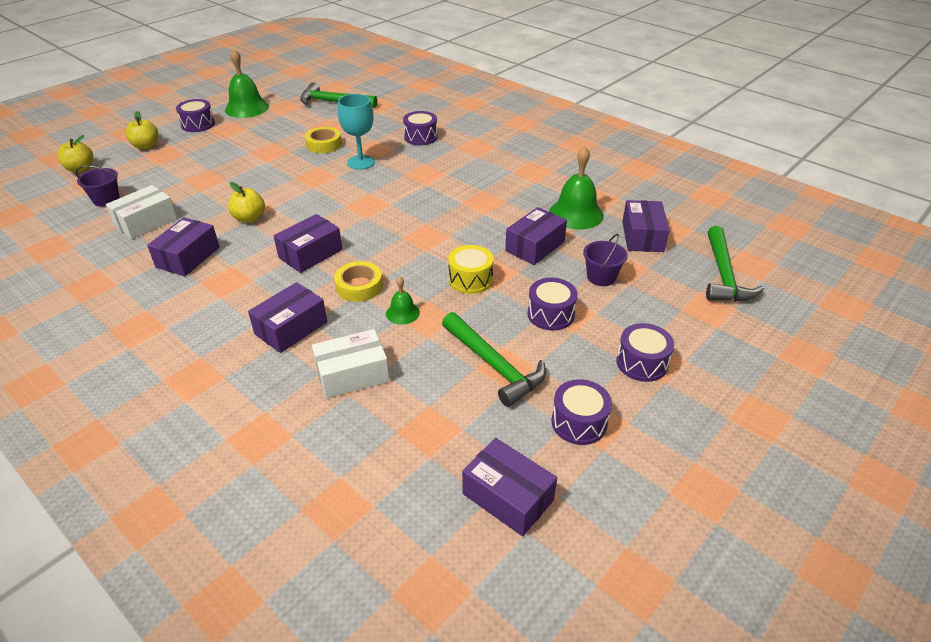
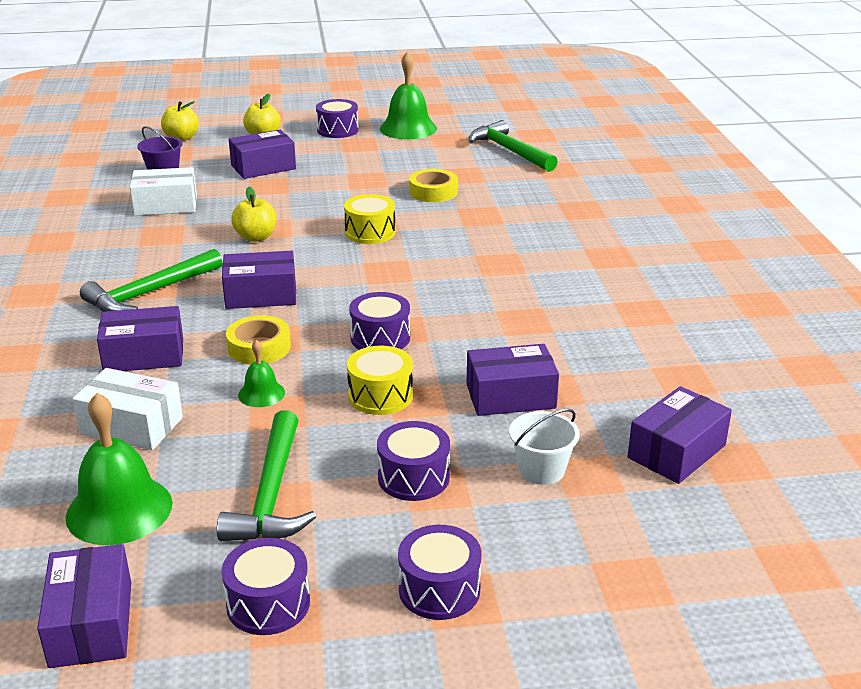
camera: 40 degrees right, 10 degrees down
(188, 257) = (154, 251): purple box -> purple box (263, 167)
(322, 185) = (370, 232): none -> yellow drum
(361, 162) = (445, 224): turquoise goblet -> none
(420, 137) = (555, 222): purple drum -> purple drum (380, 338)
(576, 214) = (624, 384): green bell -> green bell (119, 509)
(601, 277) = (541, 470): purple bucket -> white bucket
(724, 275) = (726, 555): green hammer -> green hammer (149, 293)

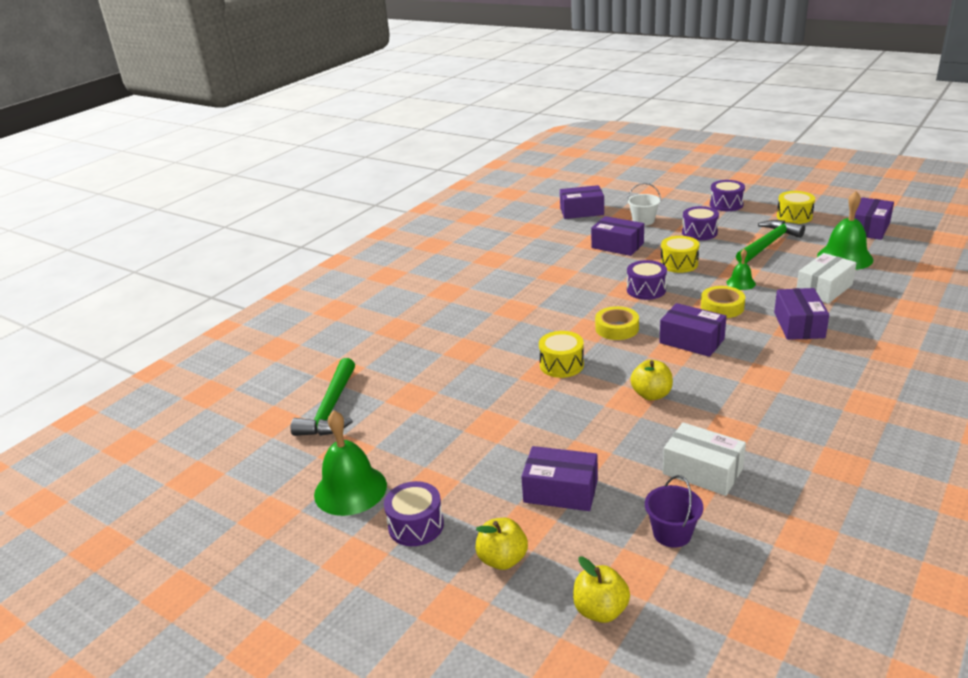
camera: 135 degrees left, 0 degrees up
(131, 426) = (824, 289): white box -> white box turned 75 degrees clockwise
(144, 355) = (799, 325): purple box -> purple box turned 60 degrees clockwise
(149, 293) = (772, 371): green hammer -> none
(268, 604) = (794, 216): purple drum -> yellow drum
(433, 192) = (462, 386): yellow tape -> yellow tape (617, 328)

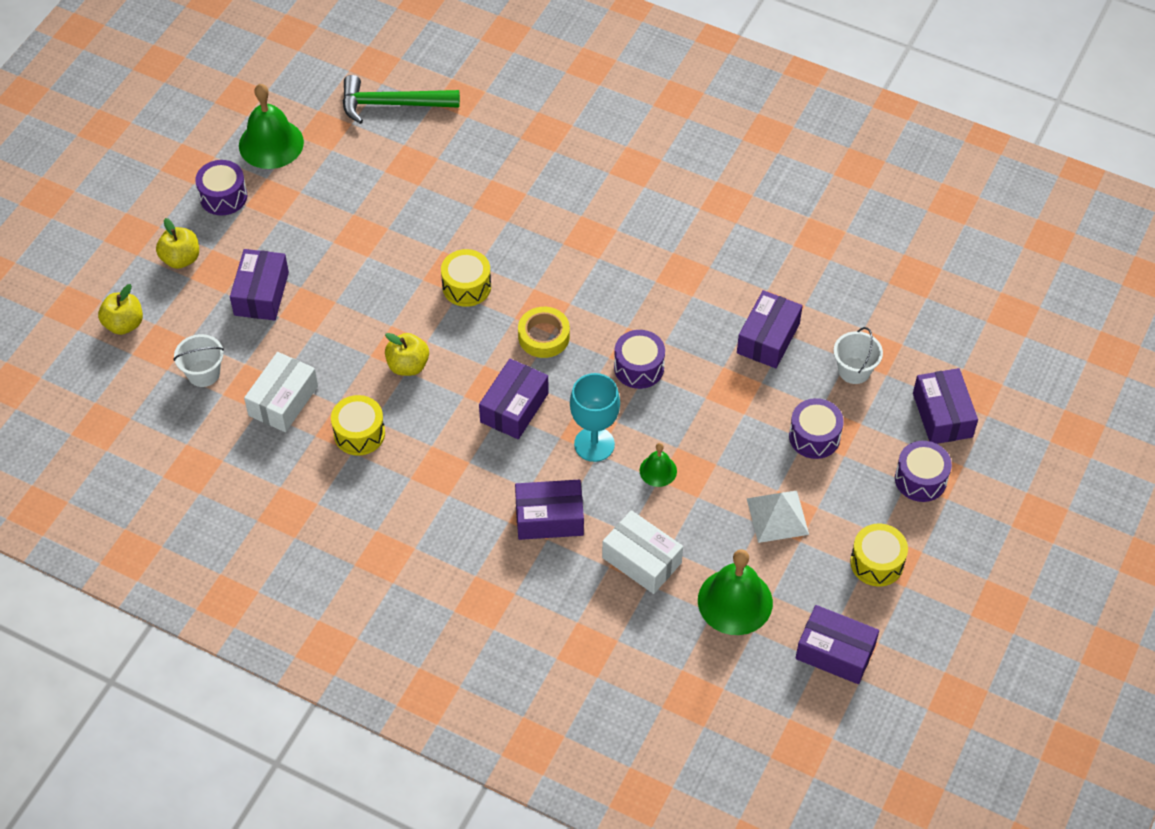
camera: 80 degrees right, 25 degrees up
(581, 211) = (886, 295): purple box -> purple box (942, 415)
(672, 533) = (203, 373): purple bucket -> white bucket
(679, 264) = (713, 406): yellow drum -> yellow drum (359, 433)
(722, 307) = (594, 444): yellow tape -> turquoise goblet
(768, 244) = (777, 516): green hammer -> white pyramid

